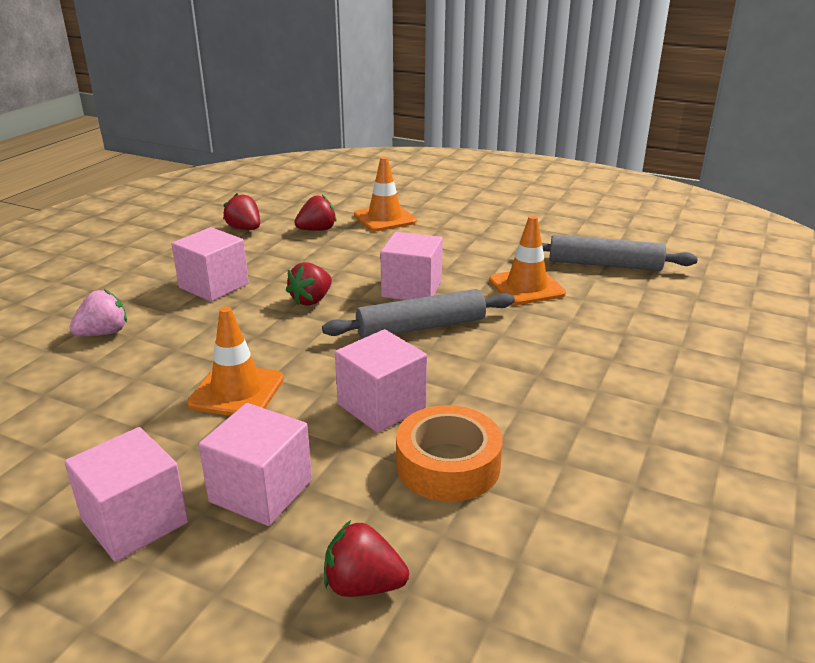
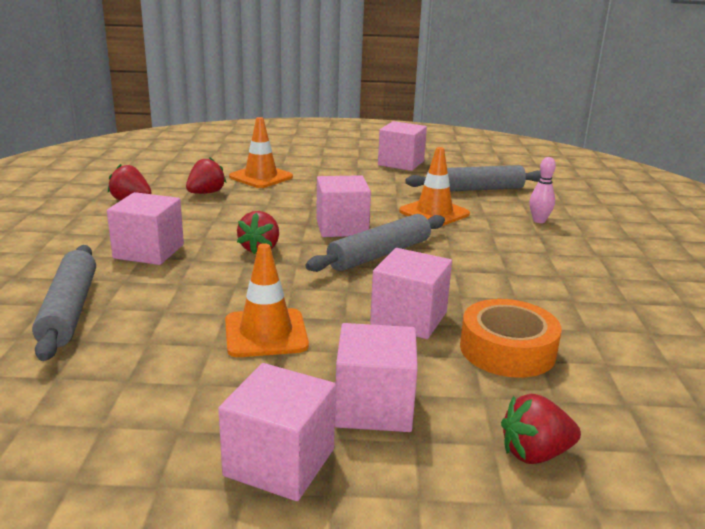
camera: 25 degrees left, 5 degrees down
(103, 333) = (69, 310): pink strawberry -> grey rolling pin
(548, 220) = (401, 163): none -> pink cube
(641, 317) = (539, 221): none -> pink bowling pin

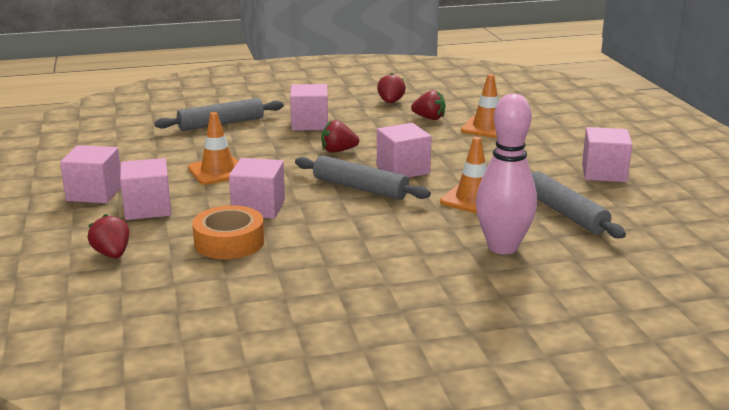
camera: 75 degrees right, 0 degrees up
(539, 221) = (503, 247): pink bowling pin -> pink bowling pin, size x2.25

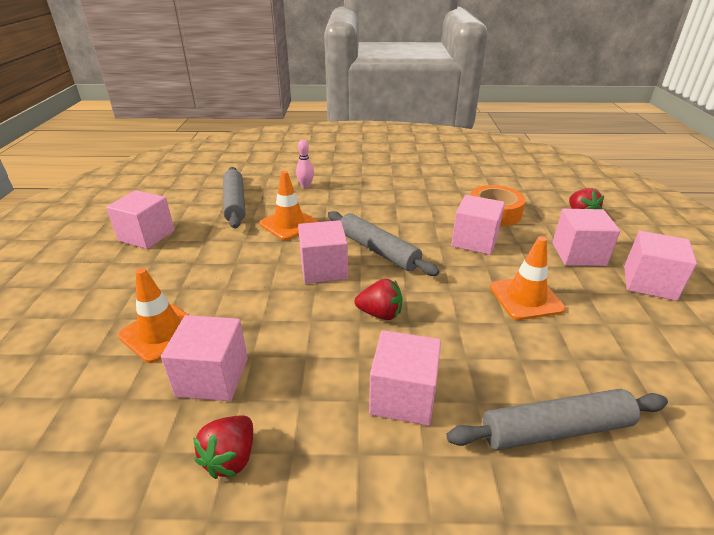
camera: 165 degrees left, 10 degrees up
(429, 118) = (212, 377): red strawberry -> pink cube
(503, 247) = (305, 186): pink bowling pin -> pink bowling pin, size x0.44

